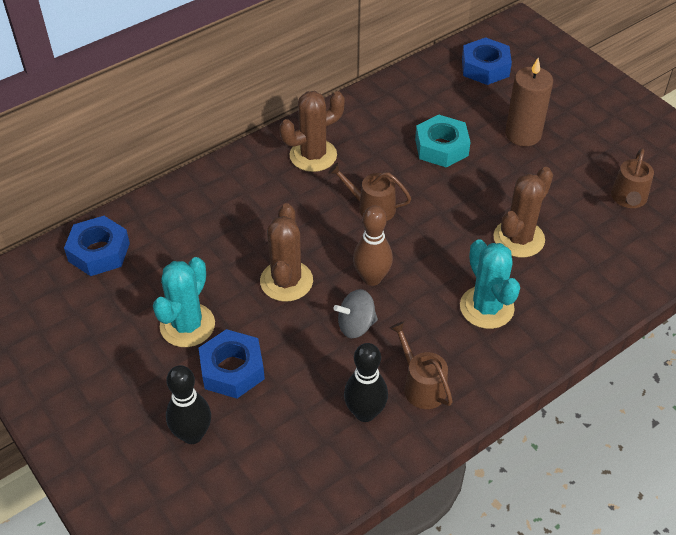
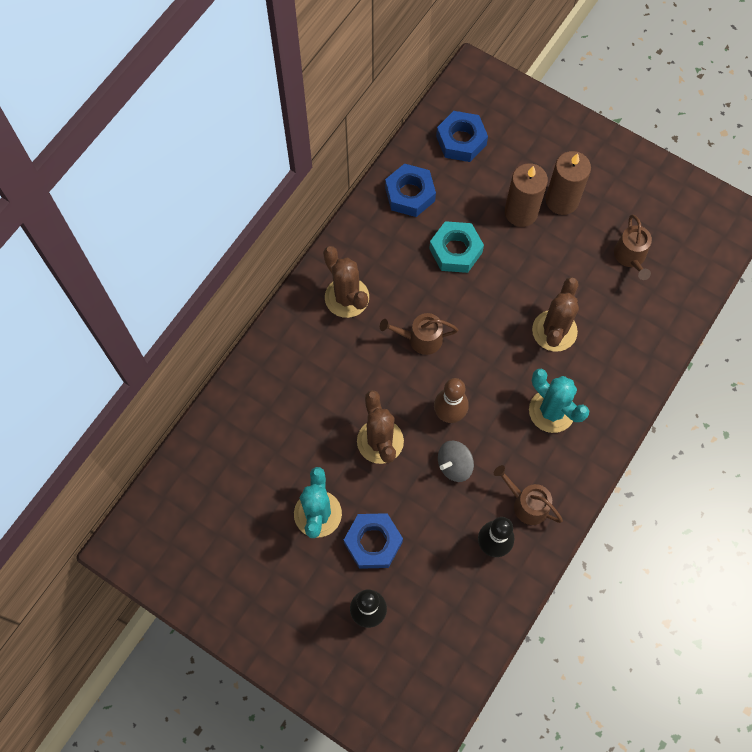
camera: 20 degrees left, 20 degrees up
(99, 252) = (206, 467): blue nut -> blue nut (410, 194)
(313, 155) = (347, 297): brown cactus -> brown cactus turned 75 degrees counterclockwise
(570, 136) = (562, 200): none -> brown candle

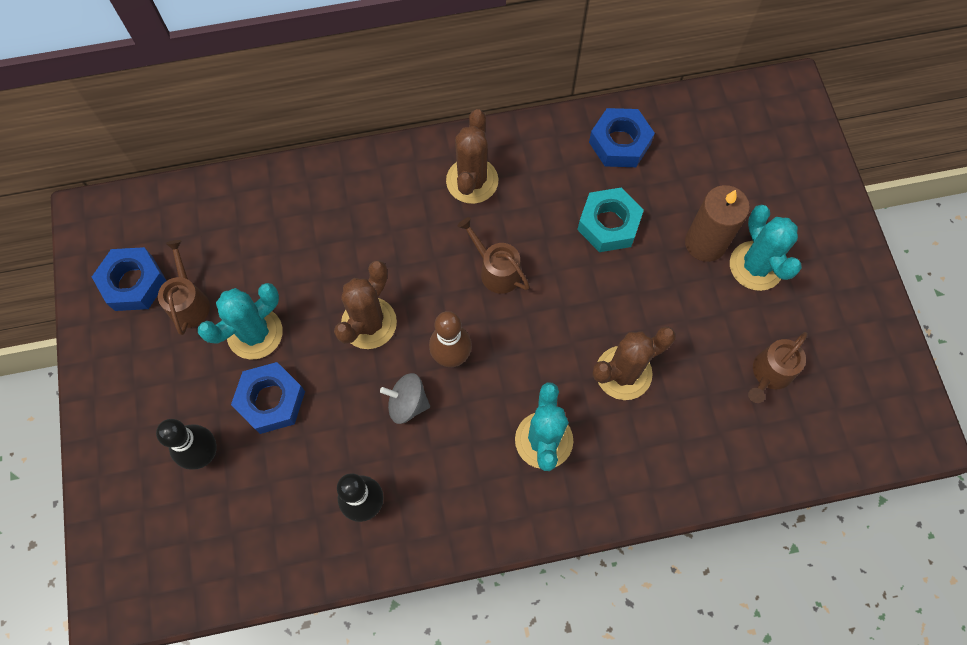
camera: 45 degrees right, 0 degrees up
(461, 140) = (716, 136): blue nut -> blue nut (134, 283)
(527, 504) = (432, 499): brown watering can -> brown watering can (189, 302)
(562, 200) = (756, 266): brown candle -> turquoise cactus

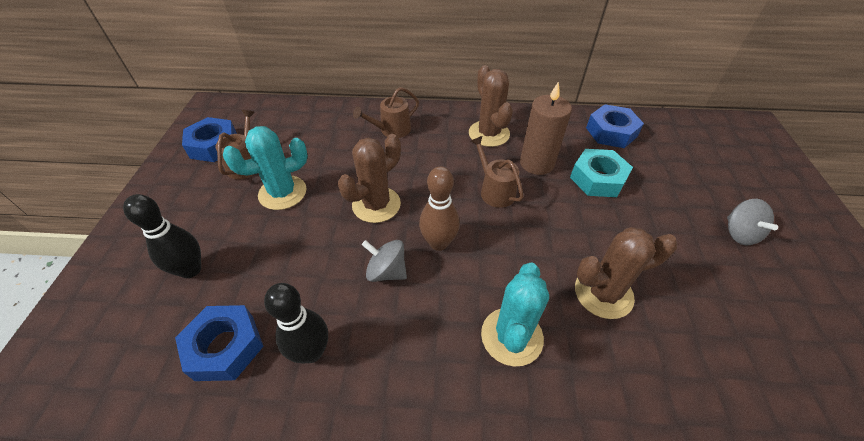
camera: 15 degrees right, 20 degrees down
(271, 400) = (270, 242): blue nut -> blue nut (225, 347)
(472, 181) = (489, 134): brown cactus -> brown cactus turned 45 degrees counterclockwise
(705, 243) = (687, 207): brown candle -> brown candle (536, 163)
(756, 266) = (739, 233): turquoise cactus -> grey spinning top
(770, 373) = (766, 330): brown watering can -> brown watering can (392, 130)

